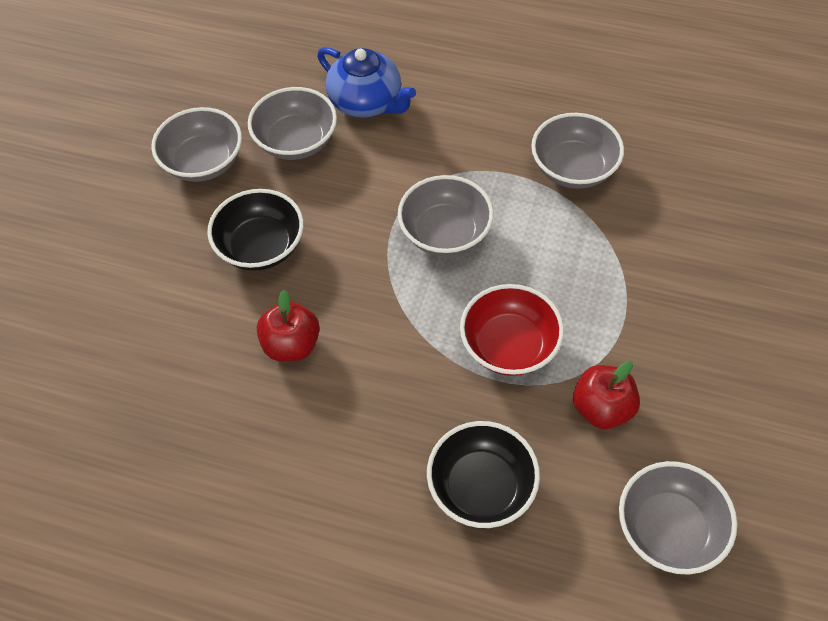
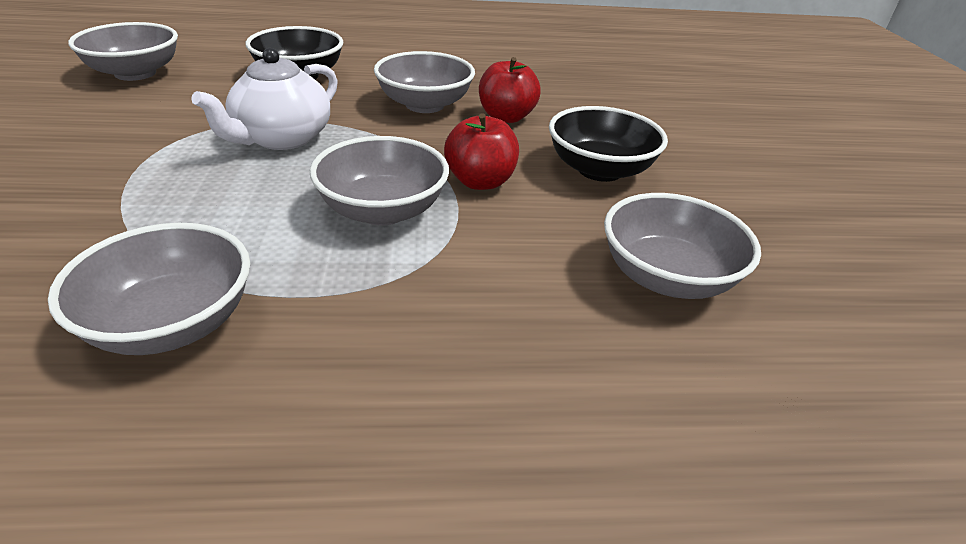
camera: 155 degrees right, 20 degrees down
(203, 162) = (758, 231): grey bowl -> grey bowl (425, 105)
(367, 102) = (608, 365): blue teapot -> none
(509, 346) = (281, 138): red bowl -> white teapot
(602, 408) = (181, 115): red apple -> red apple (480, 181)

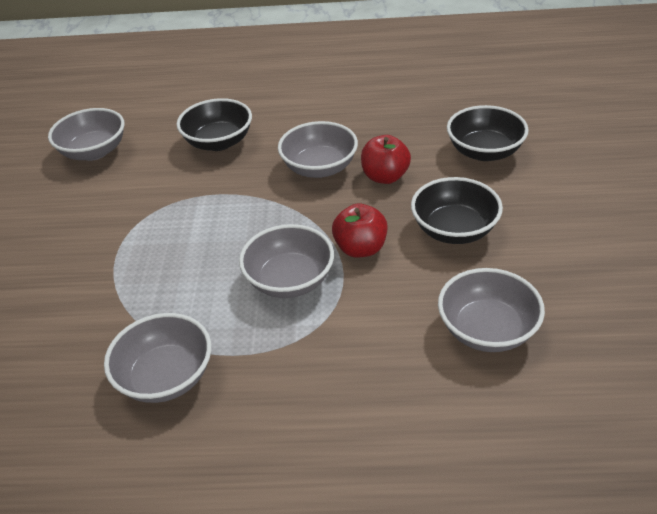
camera: 10 degrees right, 5 degrees up
(281, 138) = (212, 214): white teapot -> none
(621, 103) = (484, 152): none -> black bowl

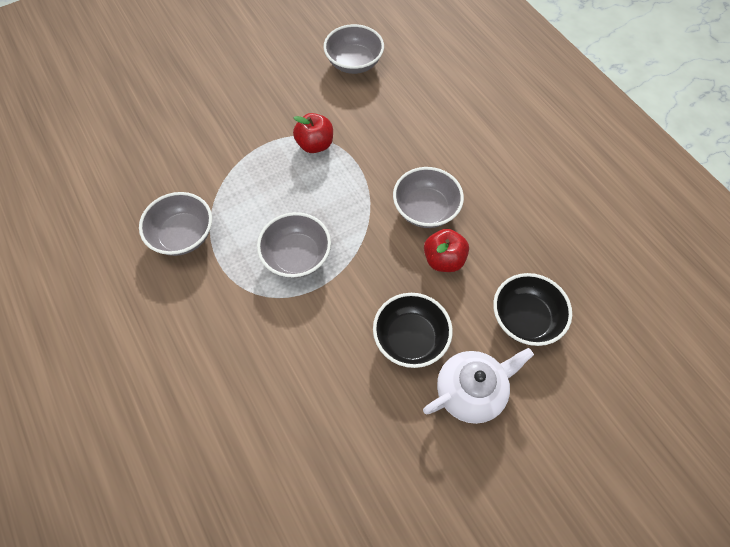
camera: 55 degrees right, 20 degrees up
(219, 142) = (412, 128): black bowl -> none
(360, 248) = (353, 284): red apple -> red apple (315, 144)
(487, 330) = (316, 407): grey bowl -> none
(536, 210) = (471, 391): none -> white teapot

